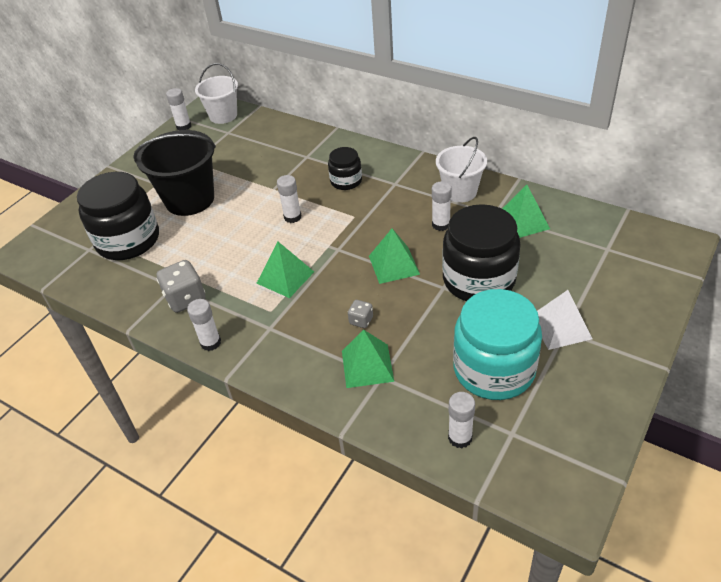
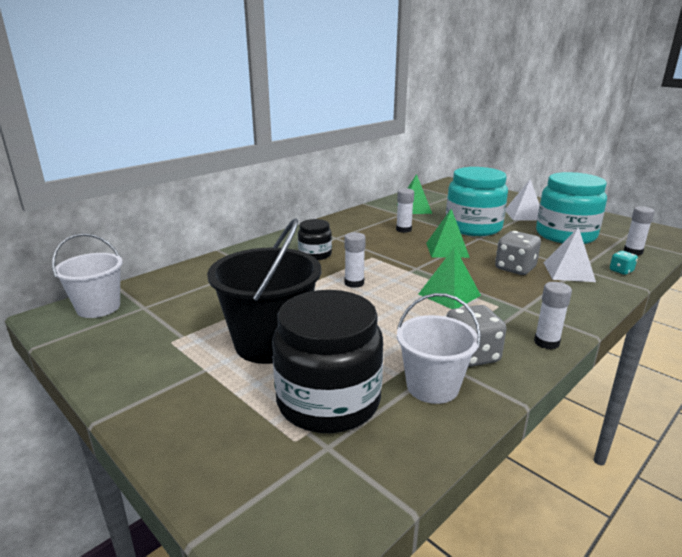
camera: 80 degrees left, 20 degrees down
(184, 126) = (79, 339): white glue stick -> none
(361, 320) = (515, 268): grey dice -> grey dice, size x1.86
(367, 365) = (568, 272): green pyramid -> white pyramid
(386, 415) = (621, 271): none -> turquoise dice
(460, 192) = (366, 219): white bucket -> white bucket (432, 386)
(478, 279) = (473, 227): black jar -> turquoise jar

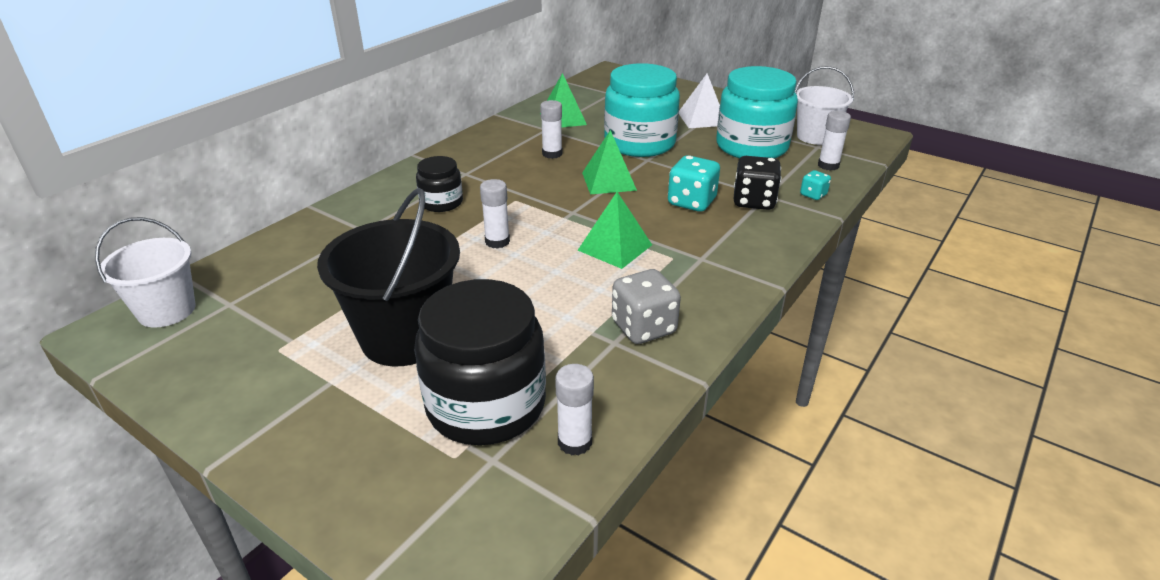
camera: 10 degrees left, 10 degrees up
(432, 386) = (602, 372): white bucket -> white bucket (815, 137)
(515, 268) = (691, 202): grey dice -> turquoise dice
(546, 342) = (727, 301): white glue stick -> white glue stick (575, 442)
(568, 272) = (753, 201): white pyramid -> black dice

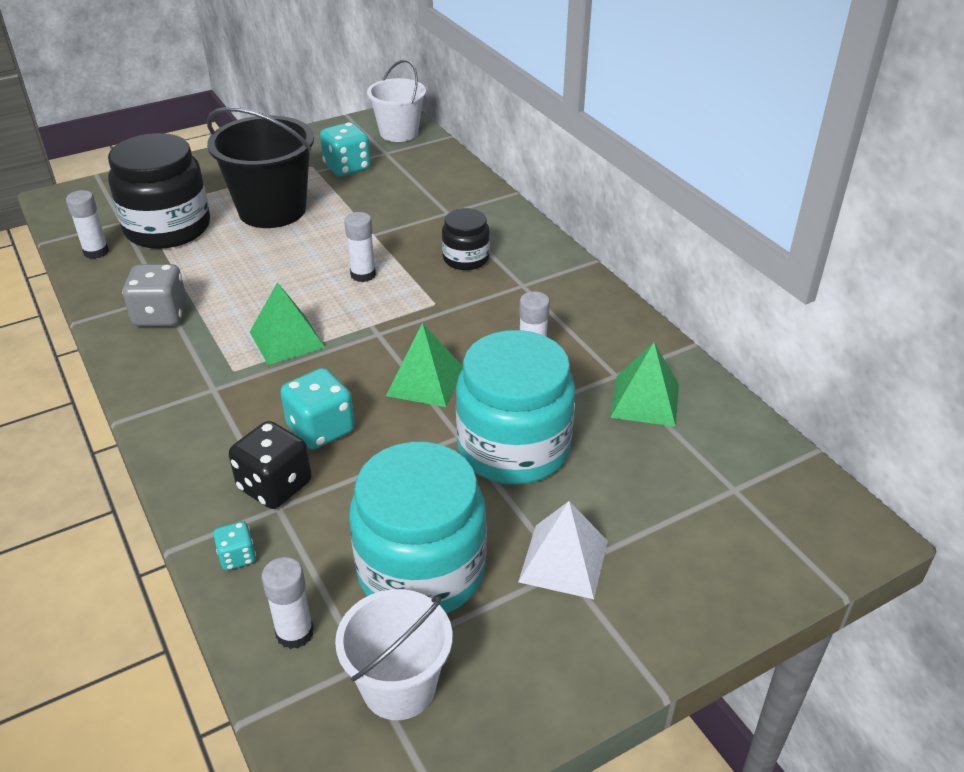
camera: 115 degrees right, 5 degrees up
(278, 319) = (347, 168): none -> turquoise dice

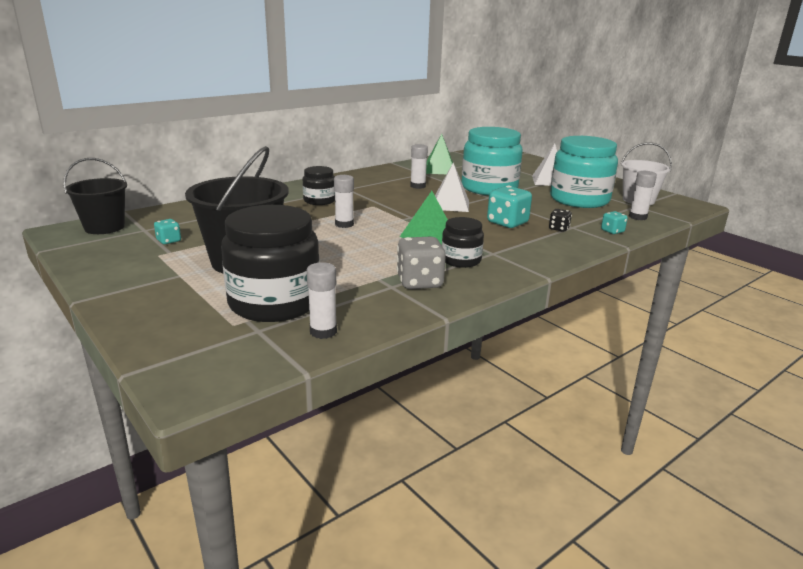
camera: 100 degrees left, 15 degrees down
(203, 356) = (461, 260): none -> black jar
(275, 486) = (558, 229): black dice -> black dice, size x0.54
(347, 168) = (169, 241): turquoise dice -> turquoise dice, size x0.54
(399, 133) = (104, 227): white bucket -> black bucket
(425, 381) = (450, 204): green pyramid -> white pyramid

